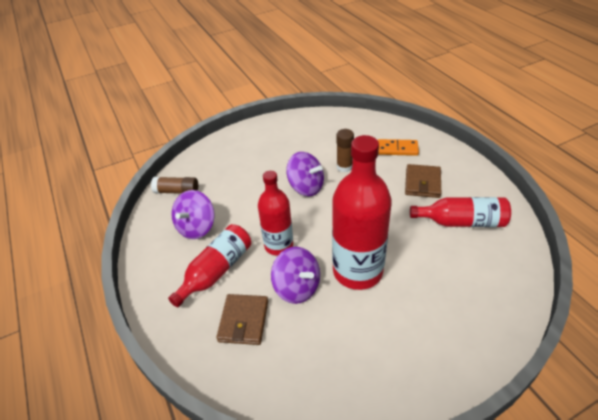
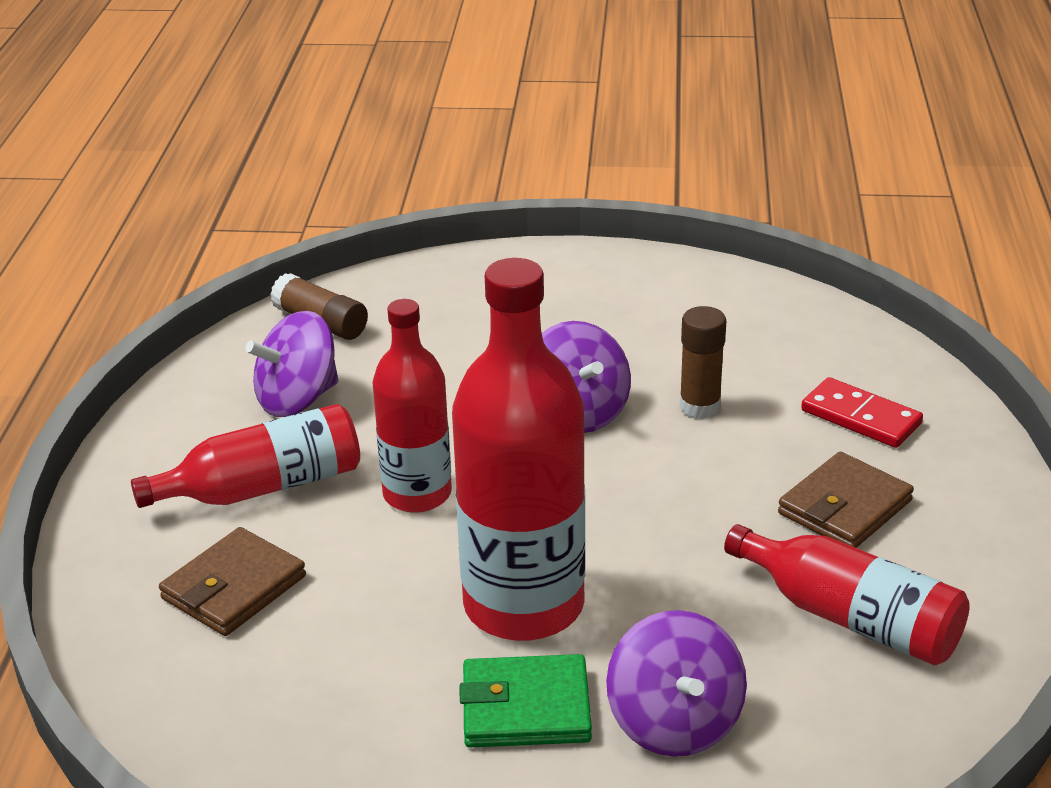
camera: 30 degrees right, 10 degrees down
(297, 287) = (379, 579): purple spinning top -> purple spinning top (674, 722)
(396, 312) = (526, 707): none -> green wallet
(397, 149) = (860, 417): orange domino -> red domino

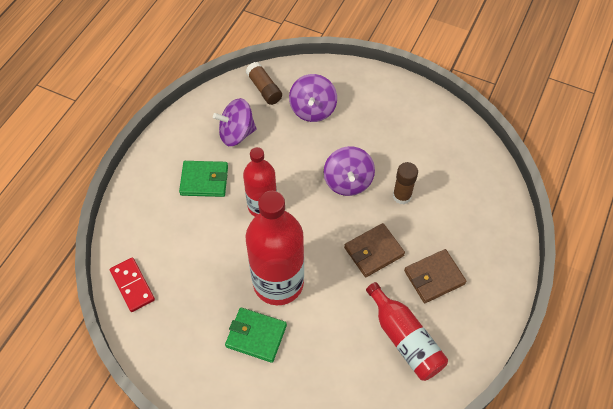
camera: 20 degrees right, 25 degrees up
(233, 587) = (172, 232): brown wallet -> brown wallet (373, 251)
(264, 487) = (204, 180): red bottle -> green wallet
(674, 722) = (308, 365): purple spinning top -> purple spinning top (312, 109)
(860, 417) = (469, 227): red domino -> red domino (132, 285)

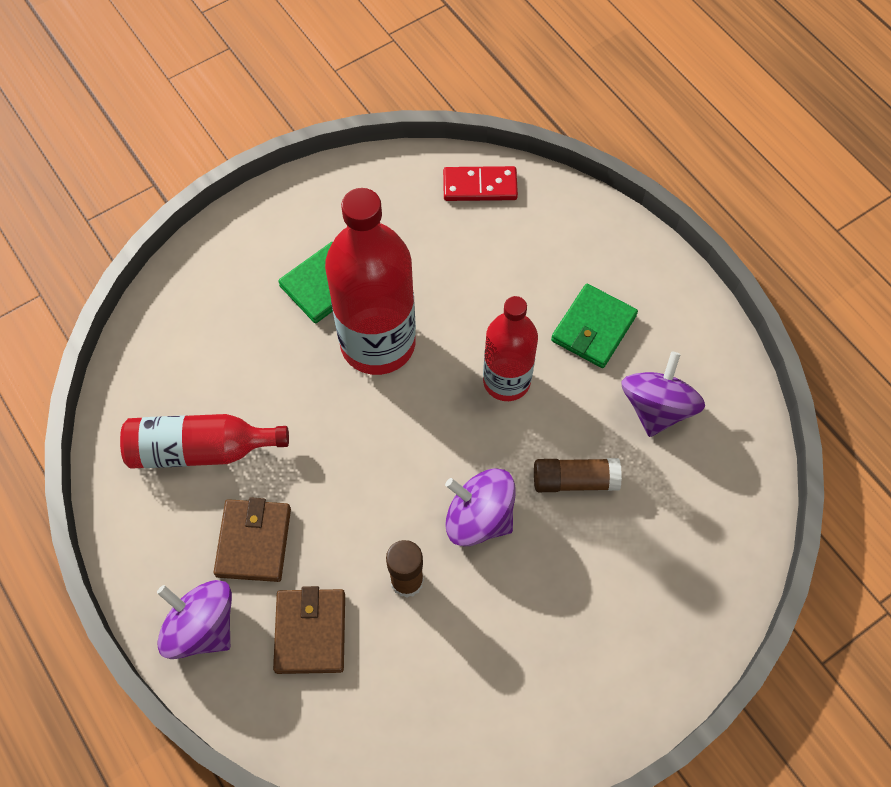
camera: 120 degrees right, 5 degrees up
(264, 89) = (729, 491): brown glue stick -> brown glue stick (574, 480)
(312, 109) = (646, 543): purple spinning top -> purple spinning top (202, 627)
(373, 251) = (344, 485): brown wallet -> brown wallet (310, 632)

